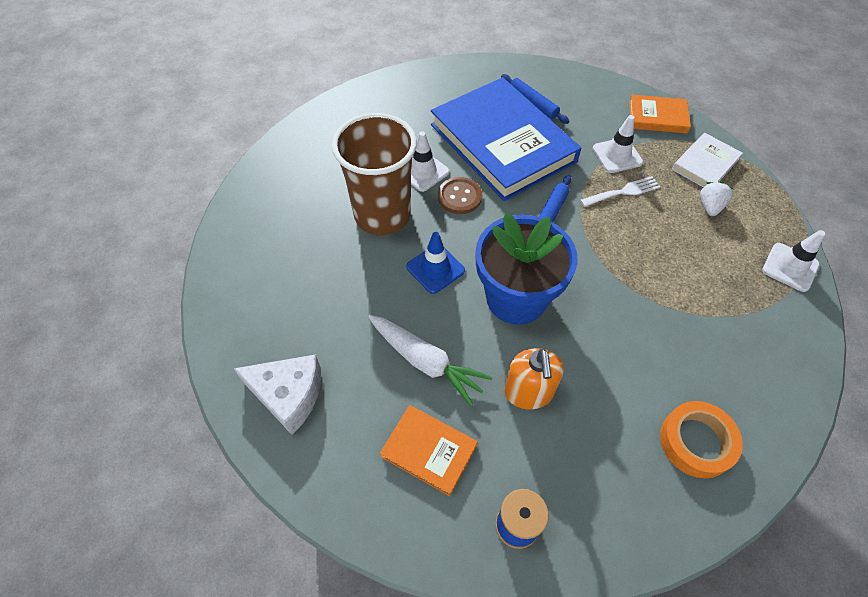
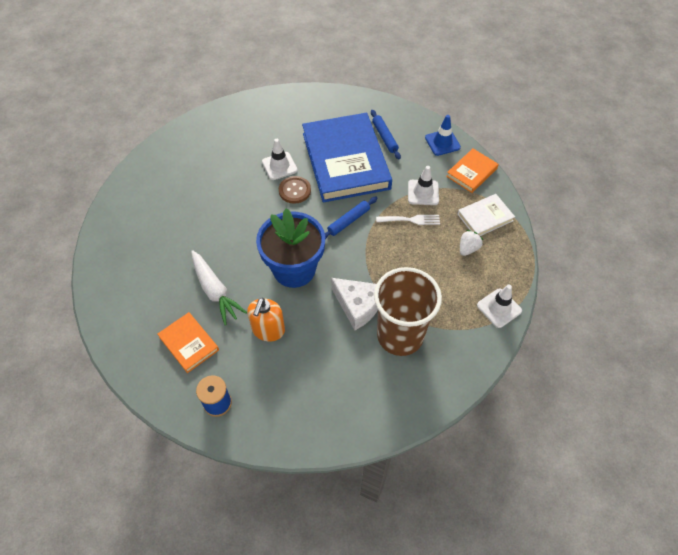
camera: 20 degrees right, 0 degrees up
(288, 395) = (124, 284): white cheese -> white cheese (358, 306)
(382, 215) = (237, 188): brown cup -> brown cup (400, 335)
(435, 269) = (252, 234): blue traffic cone -> blue traffic cone (442, 142)
(657, 117) = (471, 172): orange book -> orange book turned 75 degrees counterclockwise
(696, 442) = (357, 395): orange tape -> none

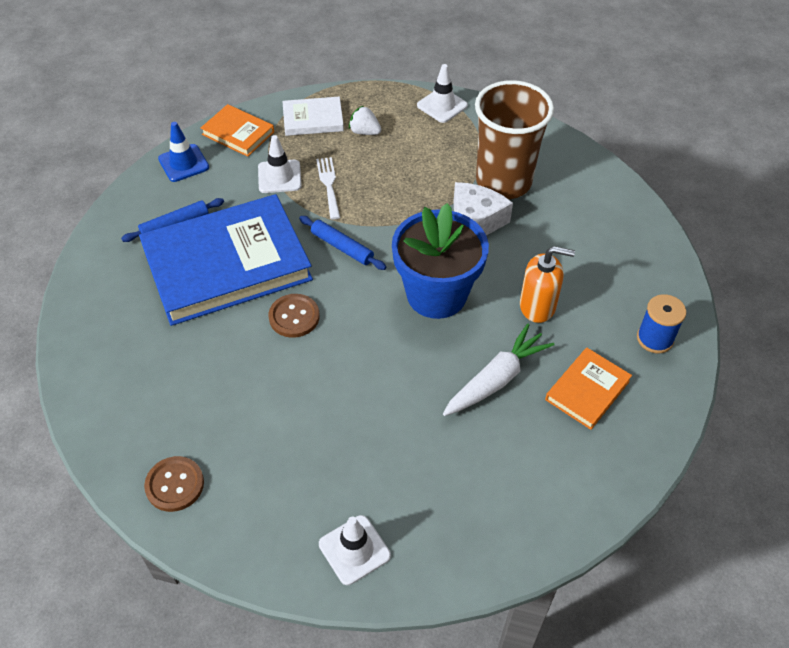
camera: 100 degrees left, 5 degrees down
(197, 134) = (175, 485): none -> brown button
(279, 166) = (245, 345): white traffic cone -> white traffic cone (354, 550)
(485, 217) = (313, 119): white book -> white book turned 60 degrees counterclockwise

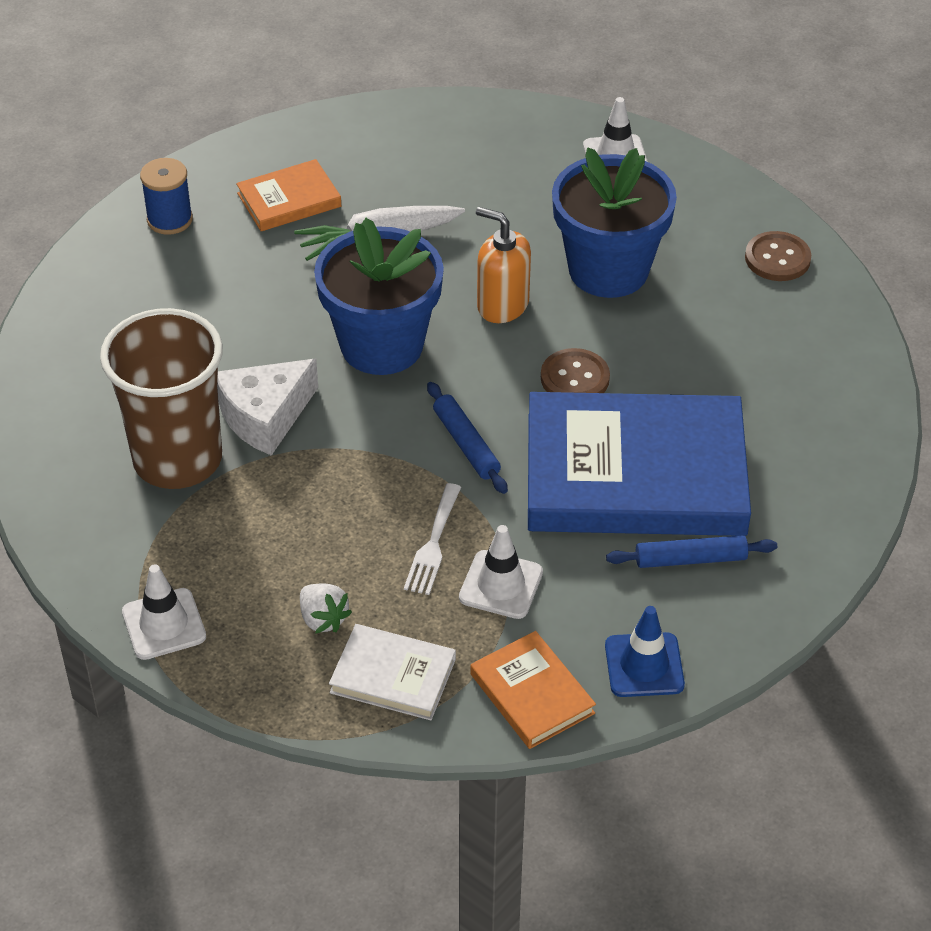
camera: 155 degrees left, 5 degrees down
(309, 419) = (608, 270): none -> blue flower pot
(537, 306) = (270, 293): orange soap dispenser -> orange soap dispenser (502, 305)

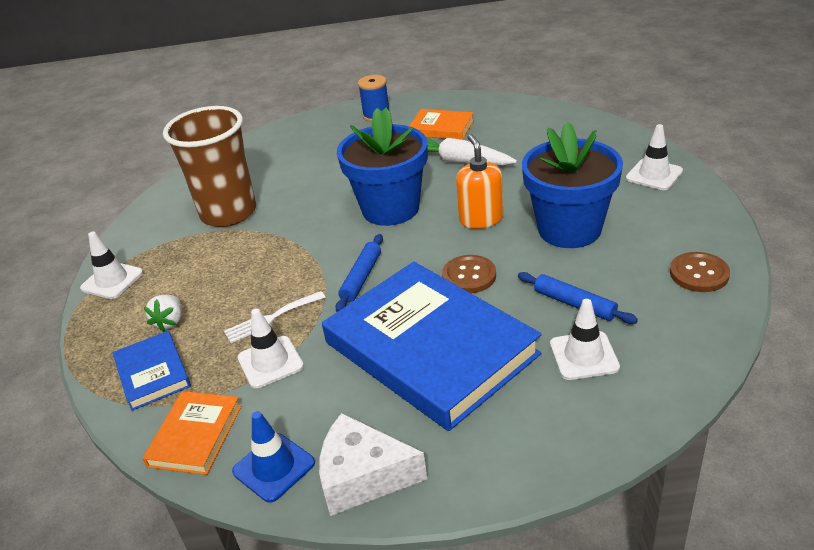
camera: 50 degrees right, 10 degrees down
(265, 416) = (291, 214): white cheese -> white cheese (363, 476)
(393, 676) = (153, 373): white book -> blue book
(690, 559) = (392, 421): blue rolling pin -> blue rolling pin (574, 304)
(773, 398) = (584, 356): none -> white traffic cone

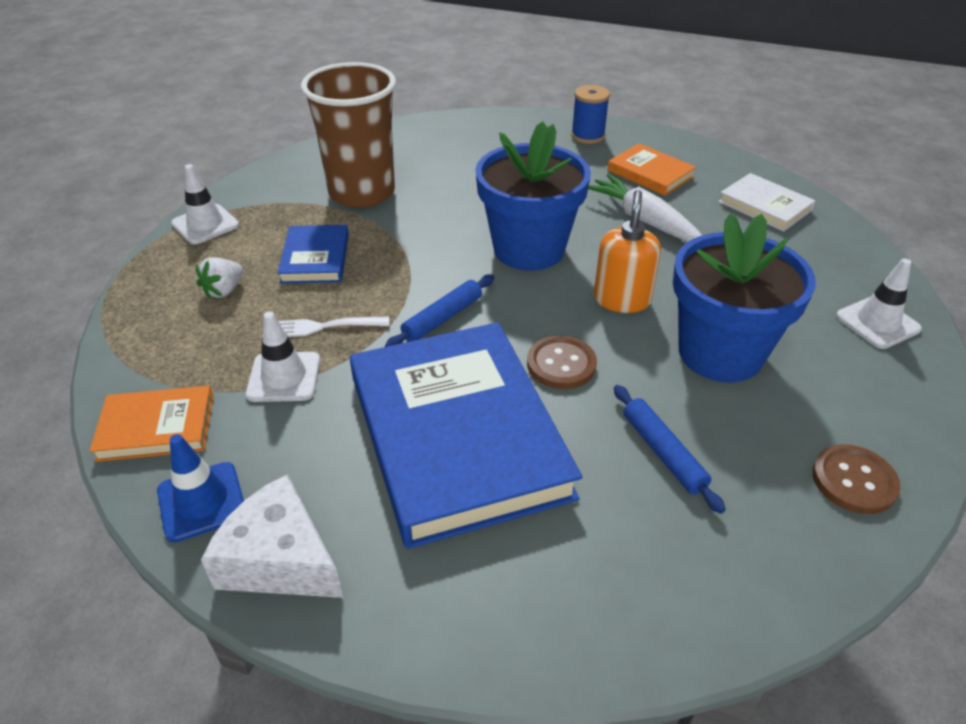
camera: 20 degrees right, 5 degrees up
(153, 373) = (169, 340): blue book -> blue book (315, 258)
(195, 435) = (156, 427): orange book -> orange book turned 45 degrees clockwise
(535, 124) = (764, 206): none -> white book
(584, 356) = (629, 526): white traffic cone -> none

